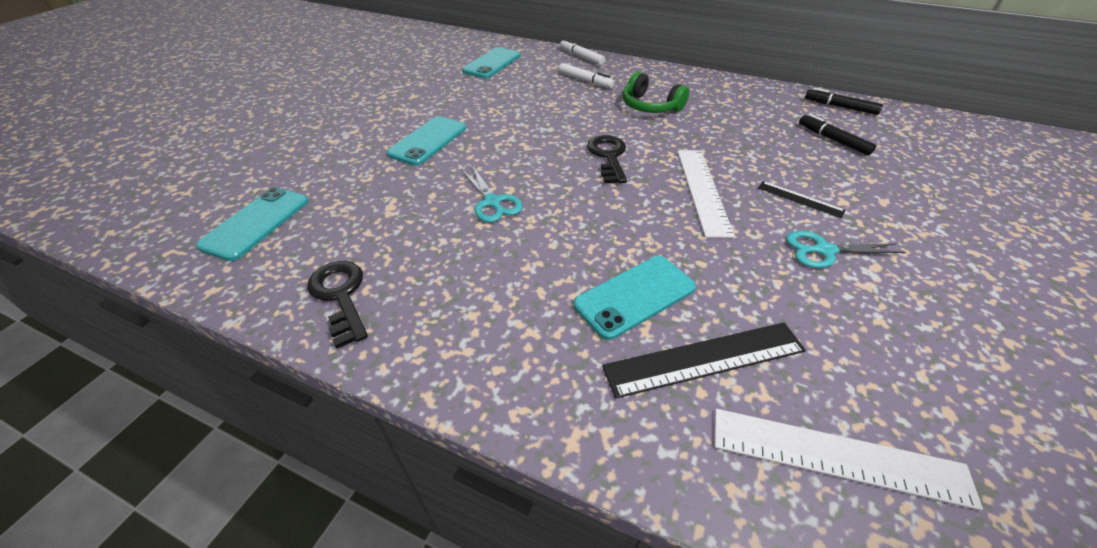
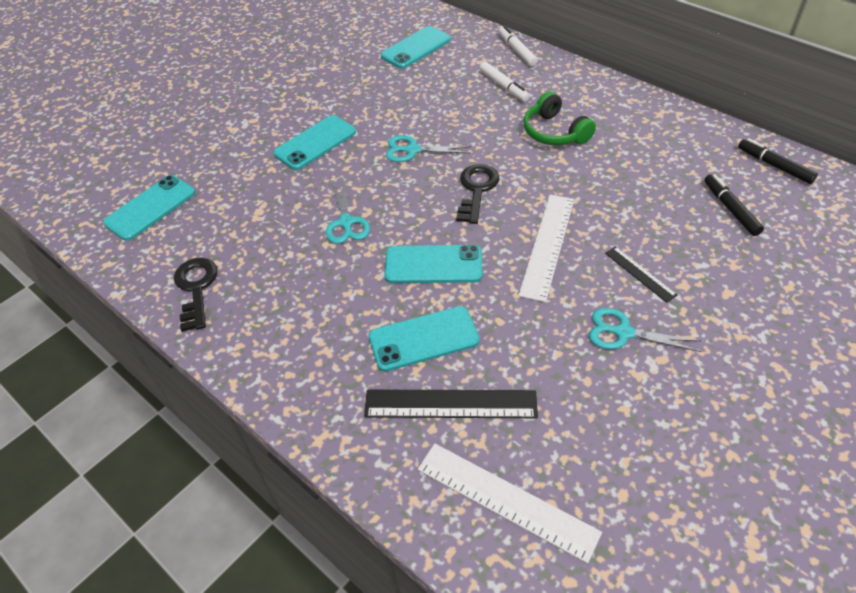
camera: 20 degrees right, 5 degrees up
(529, 134) = (412, 150): none -> turquoise scissors
(604, 224) = (433, 265): none -> turquoise phone

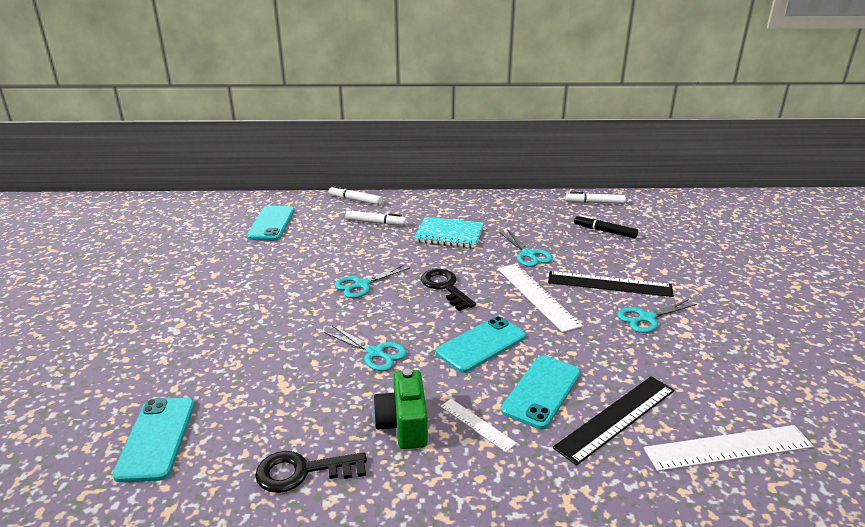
camera: 45 degrees left, 20 degrees down
(196, 289) = (303, 471): black key -> black key turned 45 degrees counterclockwise
(292, 297) = (403, 425): none -> green camera
(315, 143) = (269, 314): turquoise phone -> none
(340, 332) = (477, 424): none -> white ruler
(554, 132) = (449, 234): green headphones -> turquoise notebook
(603, 195) = (528, 254): none -> turquoise scissors
(640, 274) = (609, 284): black ruler -> black ruler, size x1.82
(775, 166) = (595, 203): black marker -> white marker

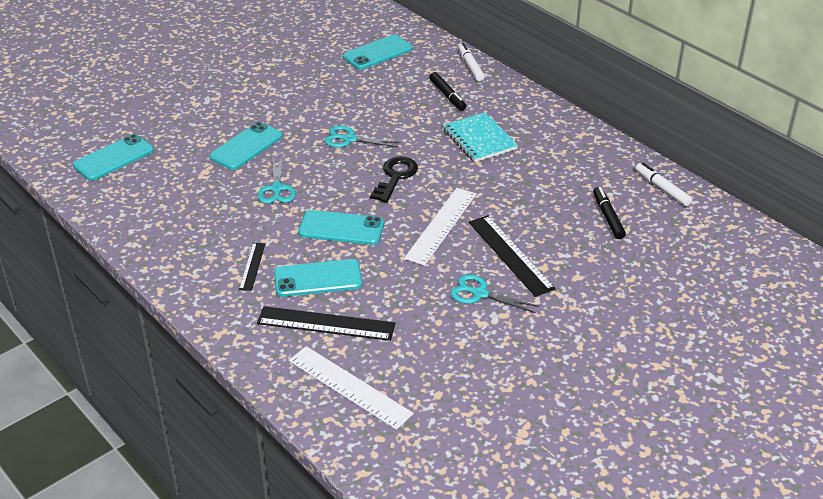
camera: 50 degrees right, 10 degrees up
(285, 340) = (246, 146): none -> turquoise phone
(303, 471) = (142, 222): black key -> none
(375, 222) = (447, 95): white marker -> black marker
(403, 425) = (219, 237): green camera -> none
(477, 424) = (252, 266): white ruler -> black ruler
(528, 254) = (503, 193): turquoise scissors -> none

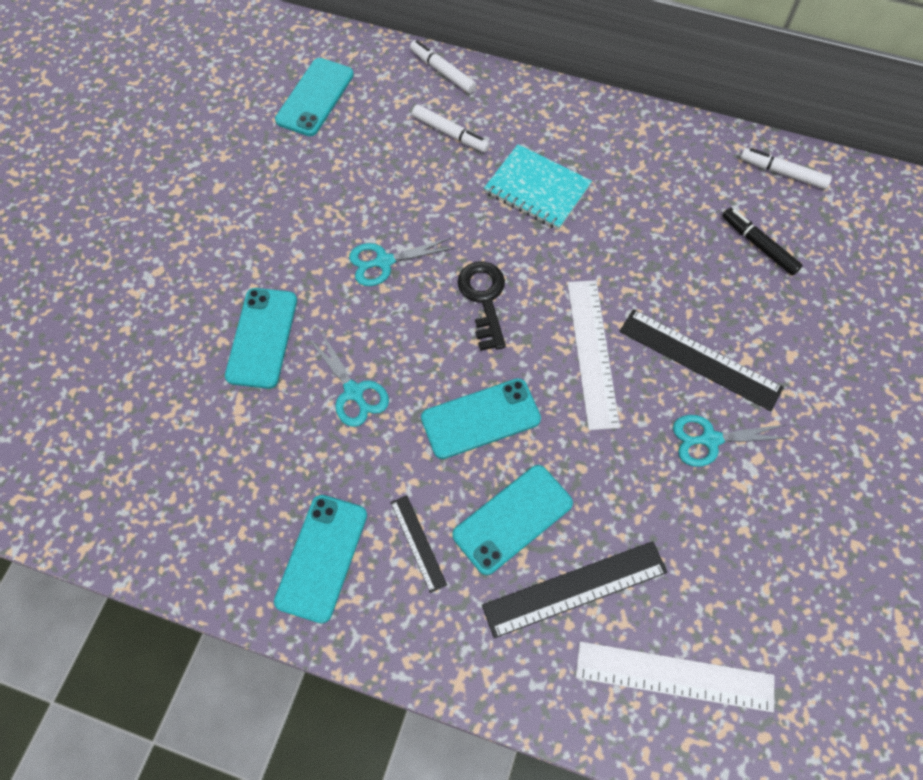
camera: 30 degrees left, 25 degrees up
(114, 158) = (94, 448): turquoise phone -> turquoise phone (322, 557)
(447, 95) = (450, 133): black marker -> white marker

